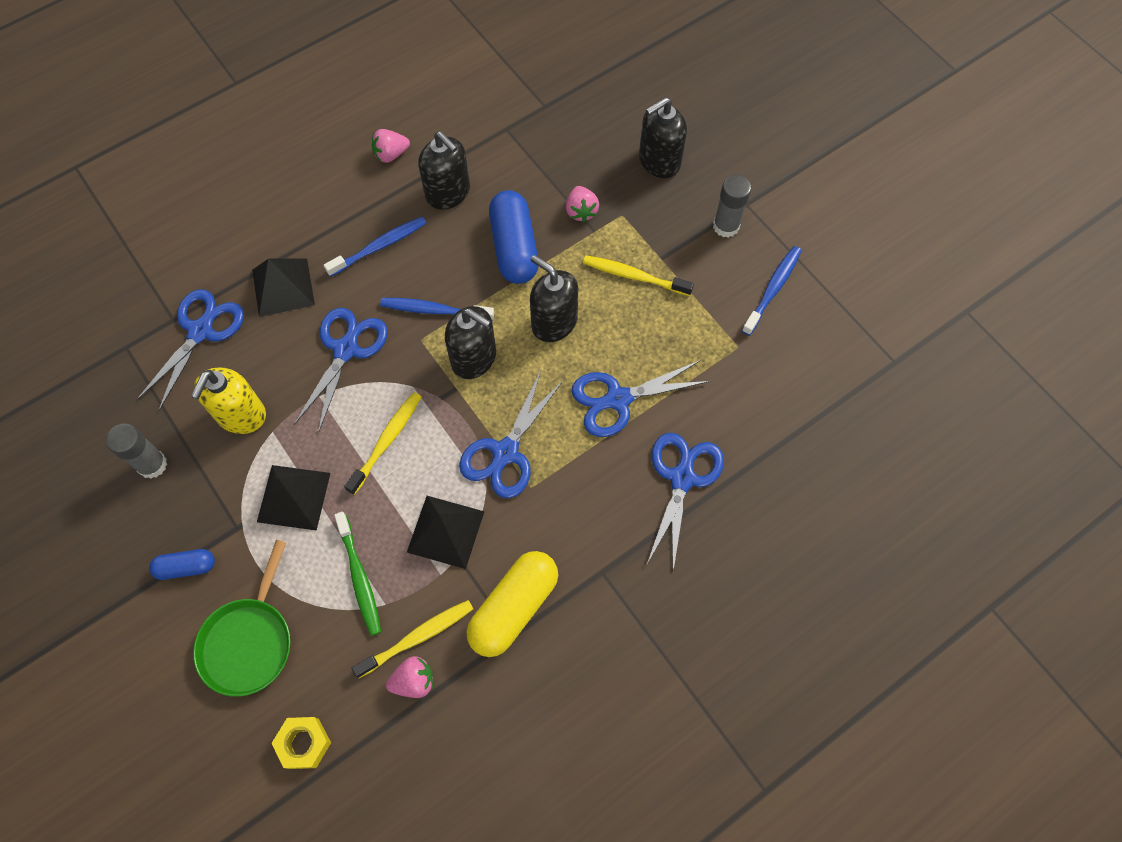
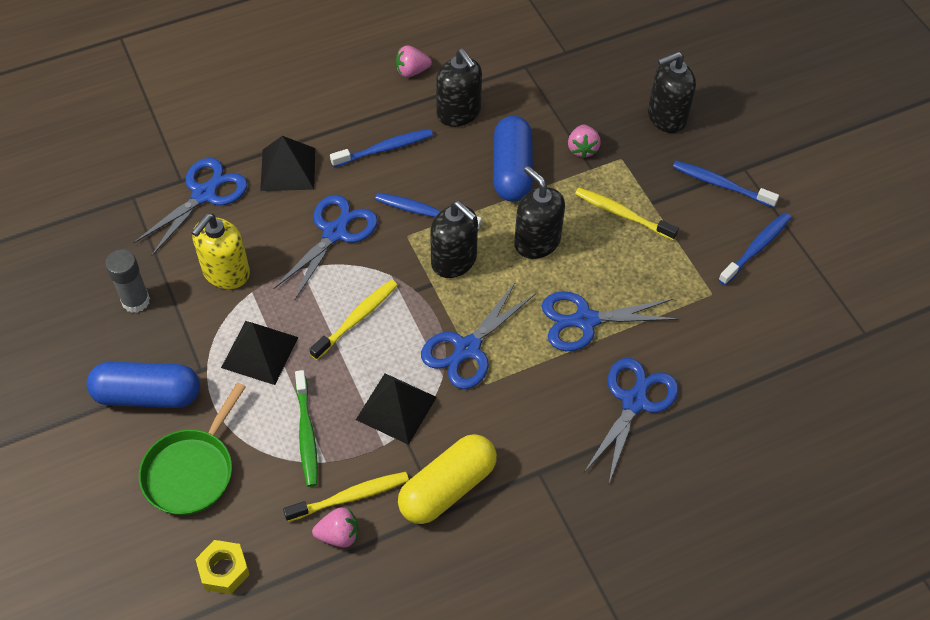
camera: 10 degrees right, 10 degrees down
(186, 567) = (148, 395): blue capsule -> blue capsule, size x1.85
(726, 226) = (721, 184): grey glue stick -> blue toothbrush

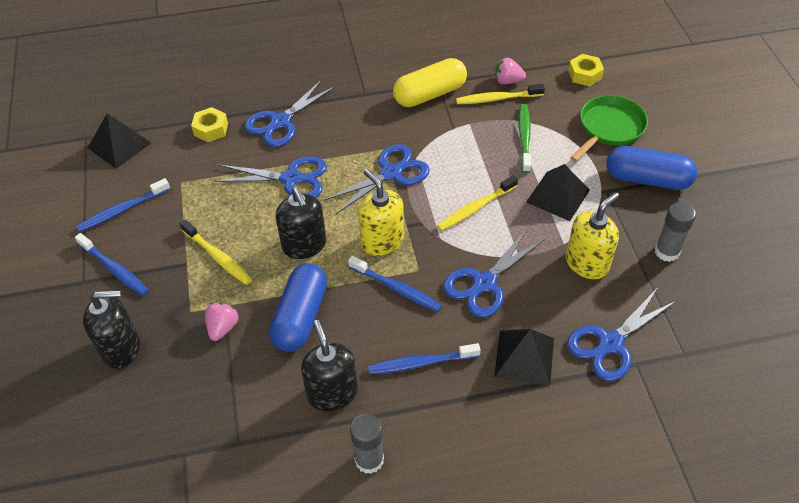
camera: 165 degrees left, 5 degrees down
(396, 408) = (455, 143): black pyramid -> black pyramid (119, 145)
(412, 71) = (369, 460): pink strawberry -> grey glue stick
(454, 261) = (382, 241): black soap dispenser -> yellow soap dispenser
(718, 374) = (211, 129): none -> yellow nut

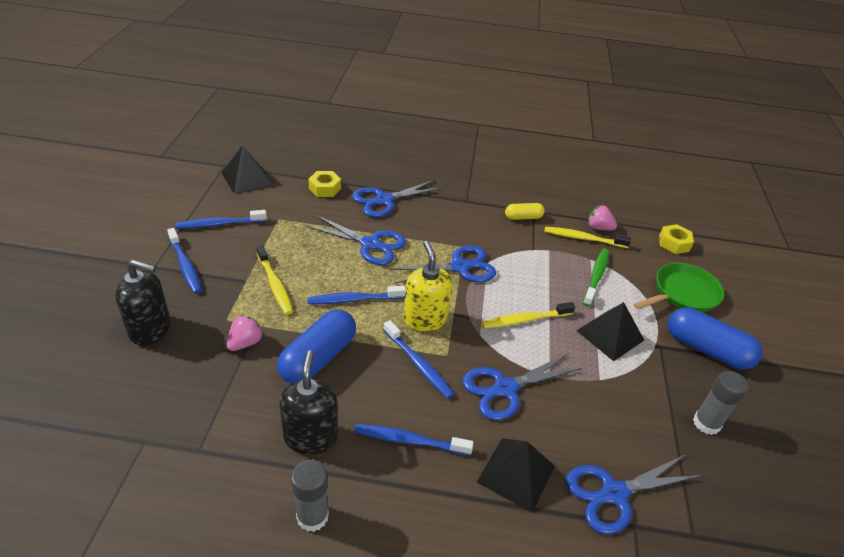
camera: 15 degrees right, 10 degrees down
(304, 245) = (354, 300): black soap dispenser -> blue toothbrush
(430, 94) = (523, 217): yellow capsule -> yellow capsule, size x0.54
(587, 263) = (617, 406): yellow soap dispenser -> none

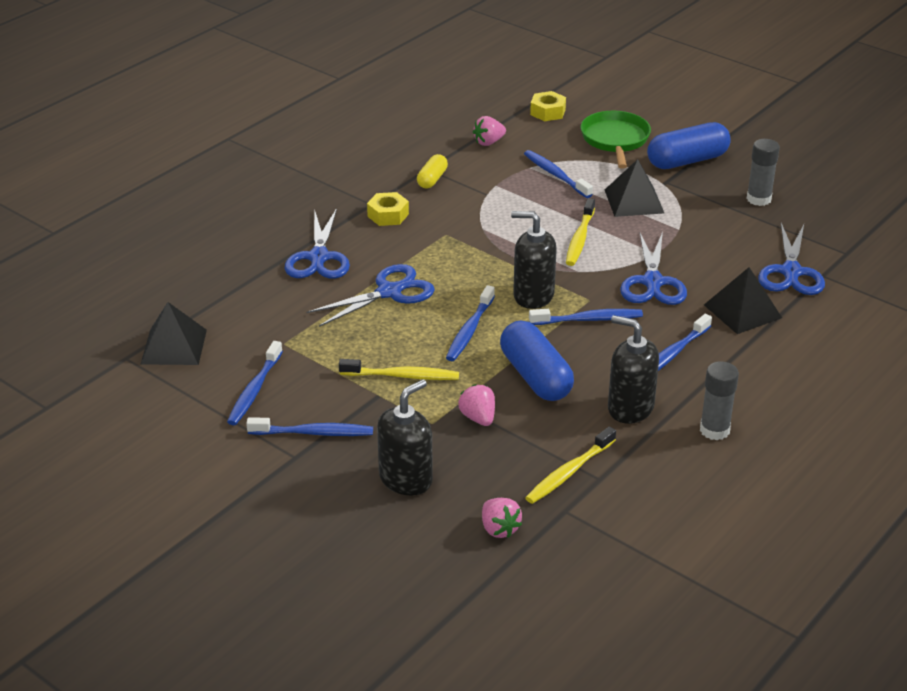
camera: 55 degrees left, 5 degrees down
(106, 405) = (499, 529): none -> pink strawberry
(325, 188) = (255, 293): yellow nut -> yellow nut (388, 215)
(425, 319) = (533, 295): yellow soap dispenser -> black soap dispenser
(460, 267) = (476, 248): blue scissors -> none
(583, 238) = (496, 158): yellow toothbrush -> yellow toothbrush (569, 472)
(596, 276) = (555, 175): green toothbrush -> blue toothbrush

